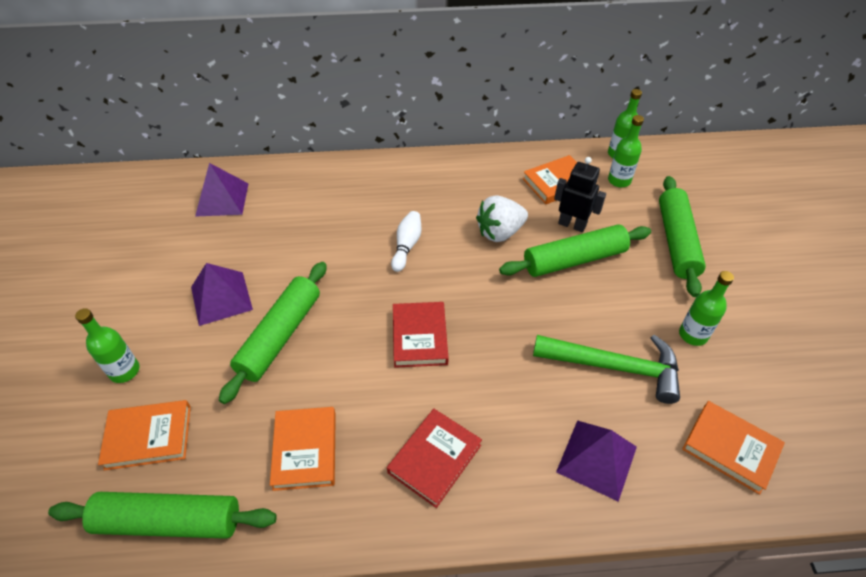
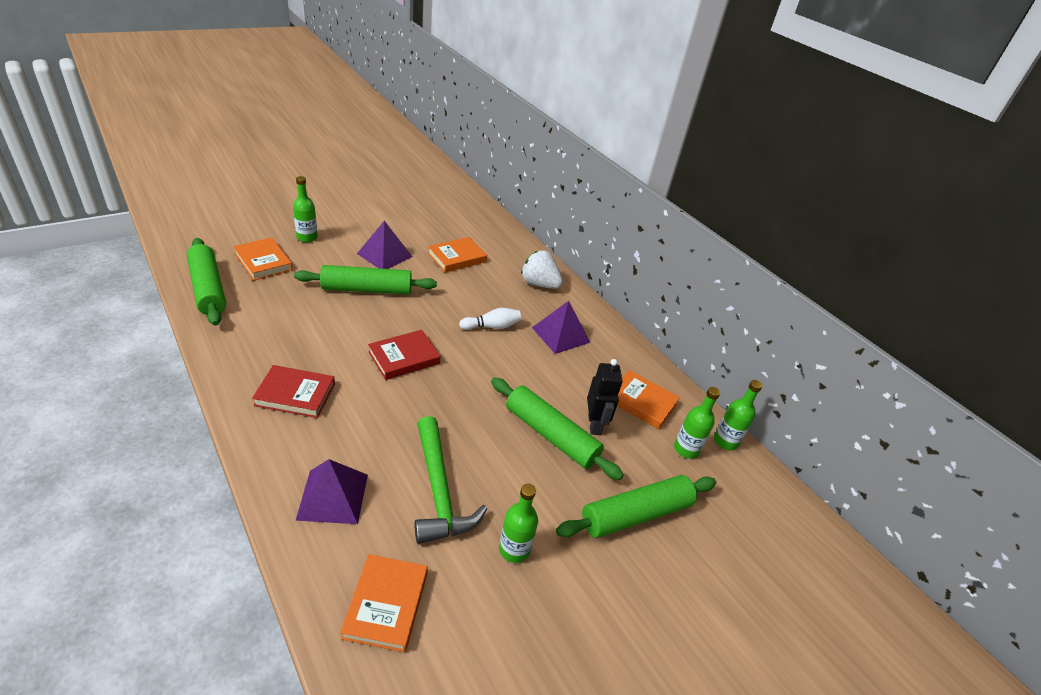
camera: 55 degrees right, 10 degrees down
(222, 199) = (472, 228): purple pyramid -> purple pyramid (560, 335)
(305, 450) = (278, 328): orange book -> orange book (457, 257)
(500, 232) = (547, 377): white strawberry -> white strawberry (539, 284)

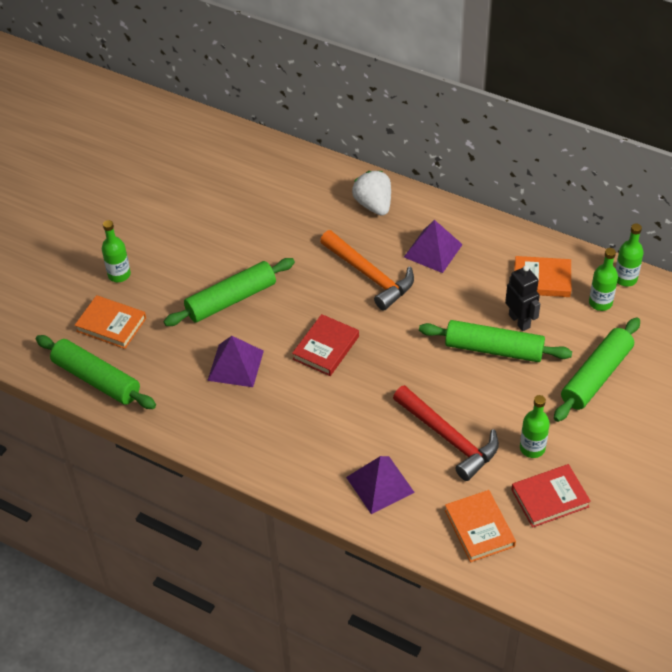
camera: 20 degrees left, 10 degrees up
(295, 394) = (274, 428): red book -> red book (550, 498)
(384, 255) = (209, 253): purple pyramid -> purple pyramid (235, 365)
(439, 491) = (449, 438): green hammer -> red hammer
(457, 257) = (276, 217): orange book -> none
(492, 326) = (370, 276): white bowling pin -> orange hammer
(539, 284) = (373, 205): white strawberry -> white strawberry turned 60 degrees clockwise

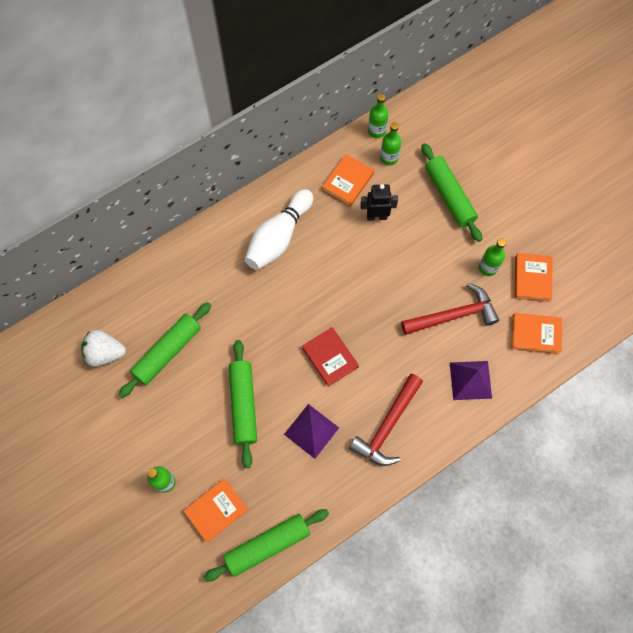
camera: 65 degrees left, 20 degrees up
(279, 428) = (387, 426): none -> red hammer
(370, 276) = (278, 292): orange hammer -> none
(373, 205) = (208, 254): white strawberry -> white strawberry (105, 353)
(433, 250) = (279, 237): purple pyramid -> white bowling pin
(494, 349) = (392, 246): green rolling pin -> green rolling pin (168, 352)
(550, 498) = (532, 278): red book -> orange book

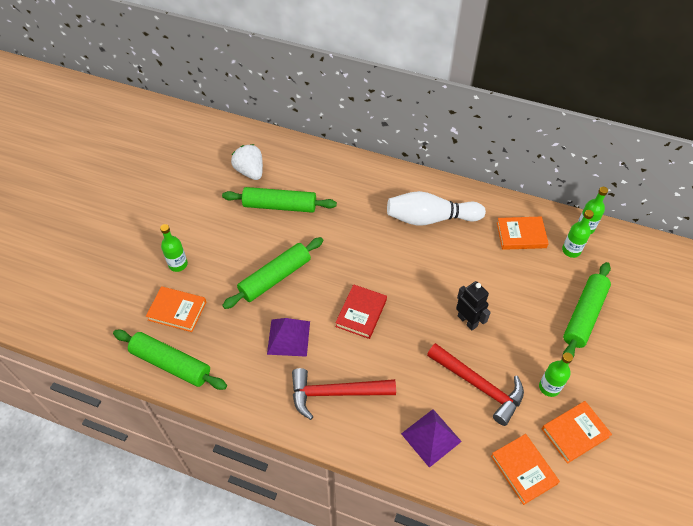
camera: 55 degrees right, 15 degrees down
(377, 216) = (512, 273): black robot -> black robot (467, 321)

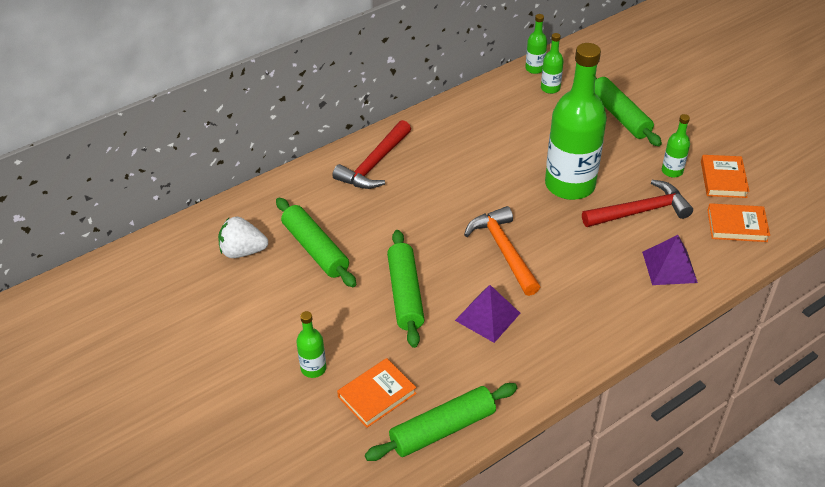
camera: 55 degrees left, 10 degrees down
(280, 206) = (315, 249): green rolling pin -> green rolling pin turned 75 degrees counterclockwise
(335, 393) = (578, 310): red hammer -> red hammer (374, 164)
(361, 313) = (503, 250): red book -> orange hammer
(430, 218) = (437, 151): white bowling pin -> none
(467, 321) = (570, 185): black robot -> green bottle
(521, 235) = (508, 107): orange book -> none

